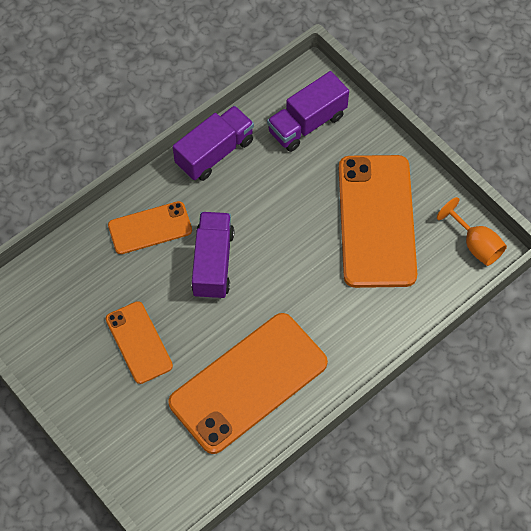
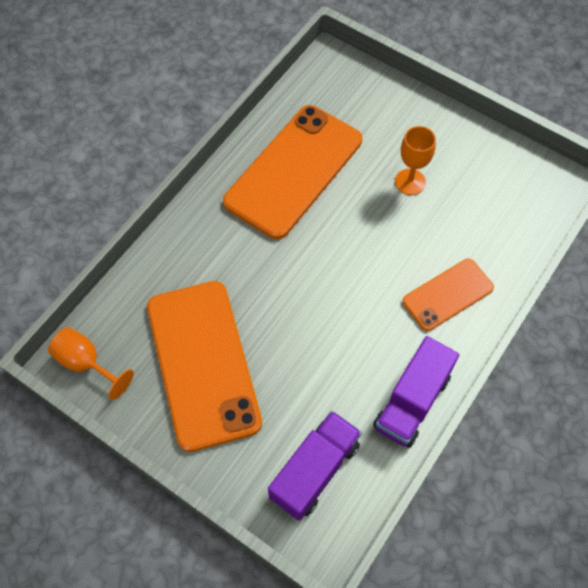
camera: 165 degrees right, 0 degrees up
(139, 342) = (410, 182): orange phone -> orange goblet
(213, 263) = (367, 273): purple truck -> none

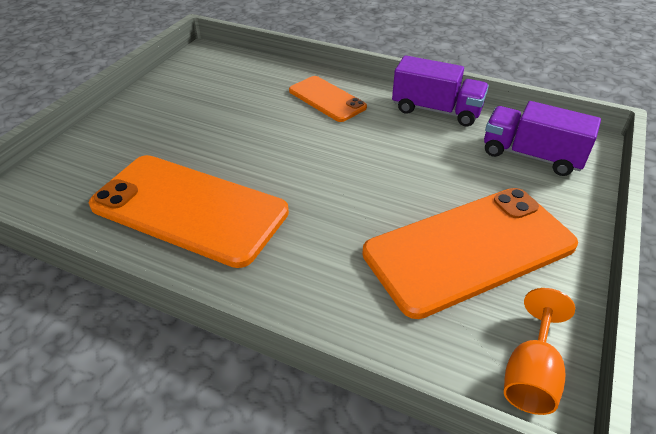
camera: 100 degrees left, 20 degrees down
(410, 182) = (204, 126): orange goblet -> none

